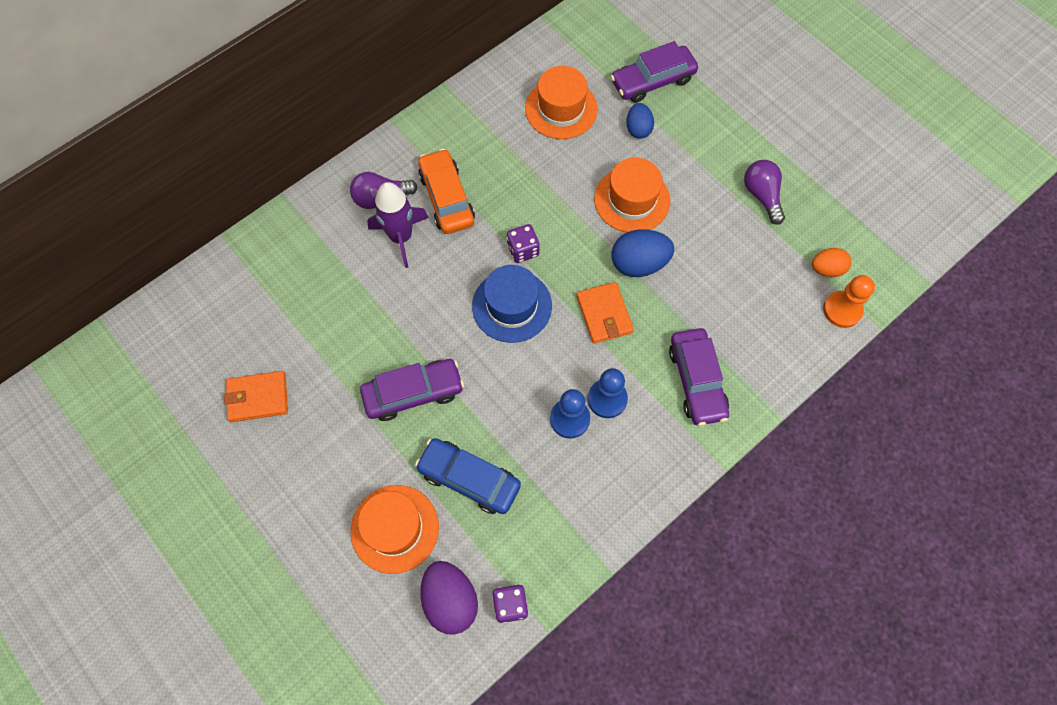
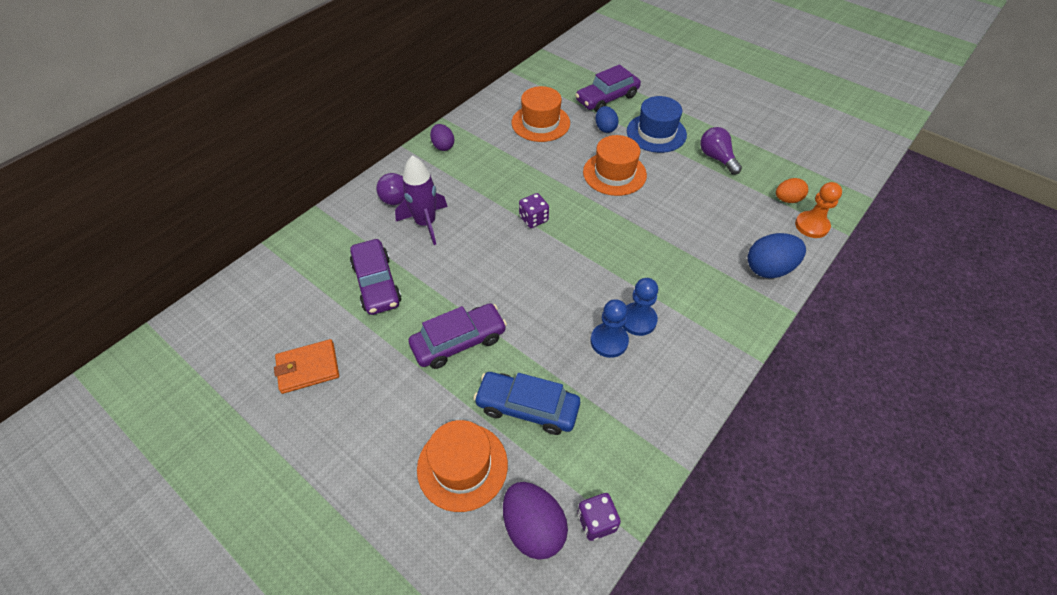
camera: 10 degrees left, 15 degrees down
(437, 128) = (443, 146): none -> purple egg
(447, 198) = (460, 191): orange car -> none
(512, 306) = (534, 260): blue hat -> blue hat (656, 133)
(604, 314) = (616, 255): orange wallet -> none
(639, 263) = (634, 215): blue egg -> blue egg (769, 269)
(696, 381) = (711, 294): purple car -> purple car (376, 283)

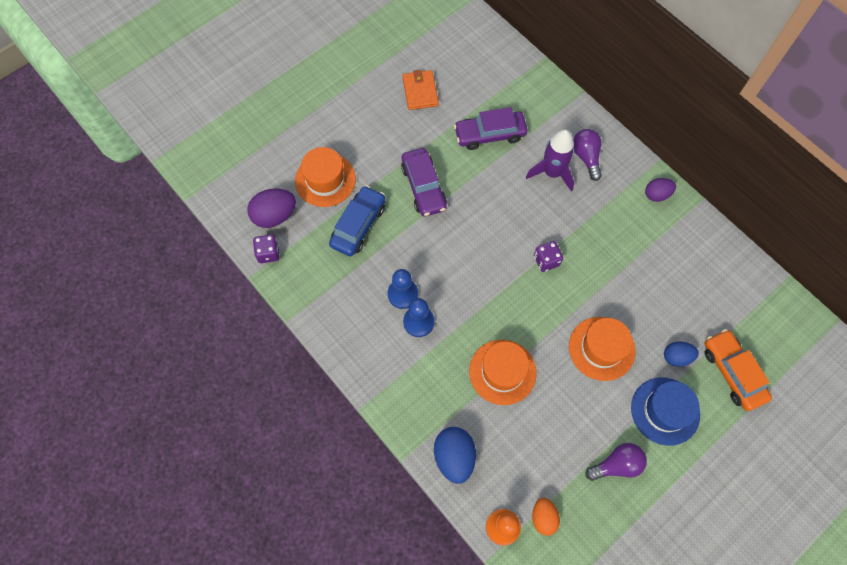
camera: 100 degrees right, 15 degrees up
(540, 123) = (689, 291): orange hat -> orange hat (502, 372)
(607, 98) = (732, 372): purple car -> orange car

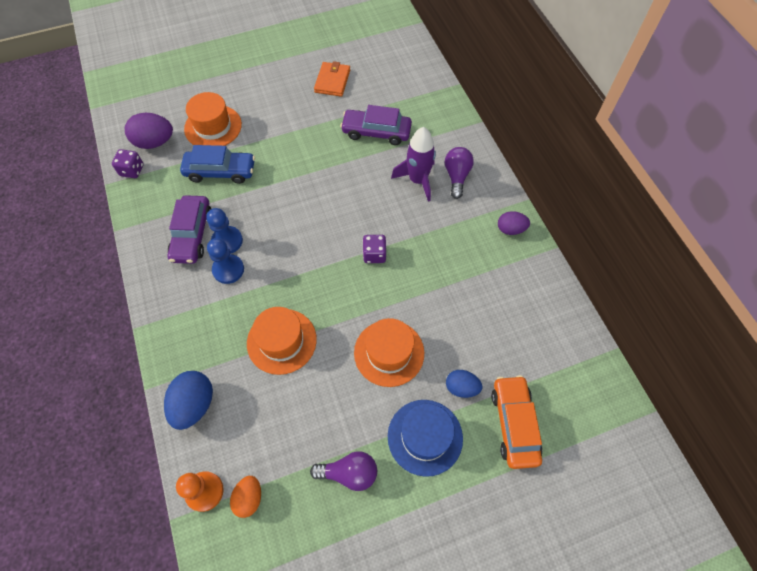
camera: 20 degrees right, 5 degrees down
(358, 225) = (220, 171): blue car -> blue car turned 45 degrees clockwise
(423, 187) = (294, 157): purple car -> purple car (192, 235)

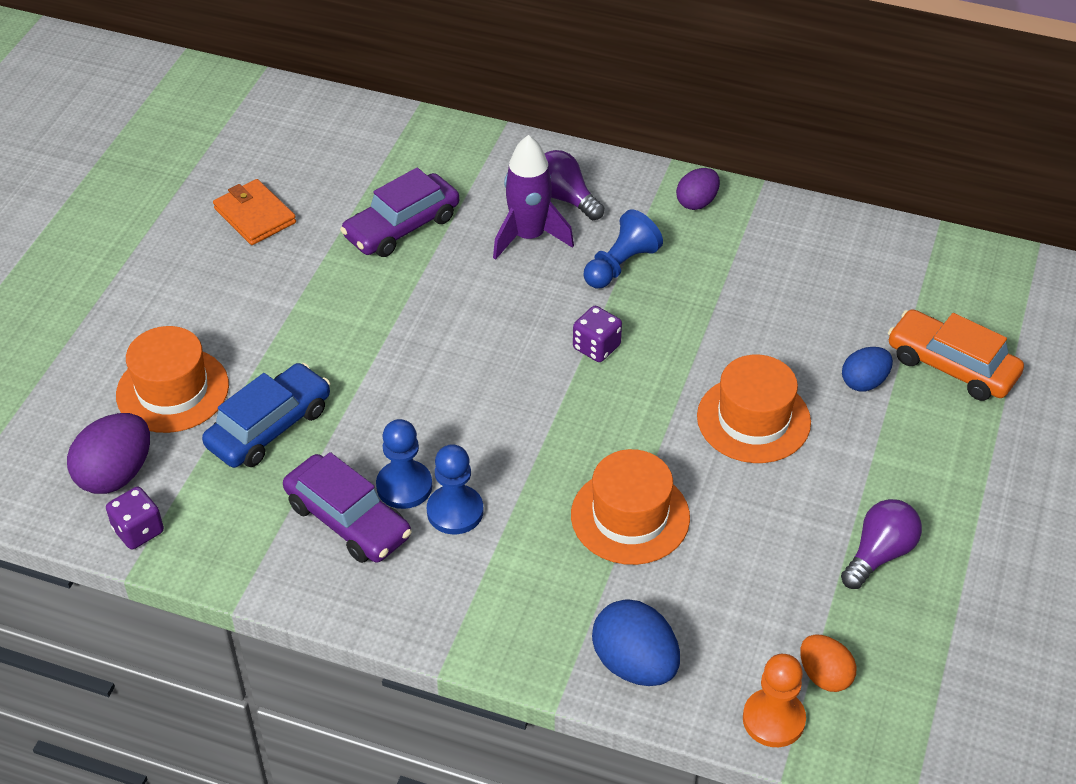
camera: 50 degrees left, 15 degrees down
(425, 437) = (896, 454): blue hat -> none
(436, 228) = (620, 265): none -> blue pawn

